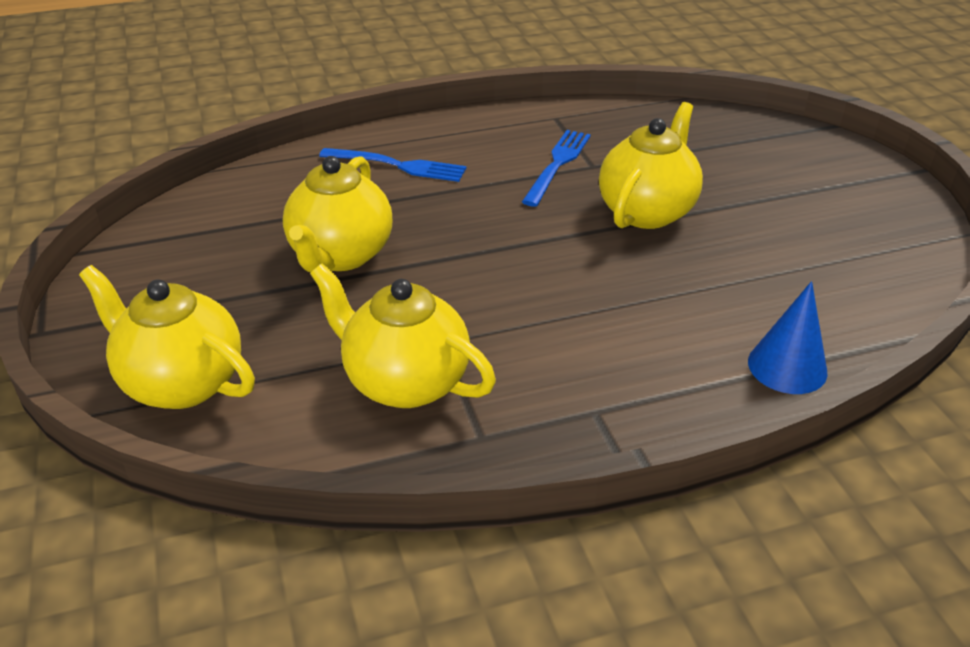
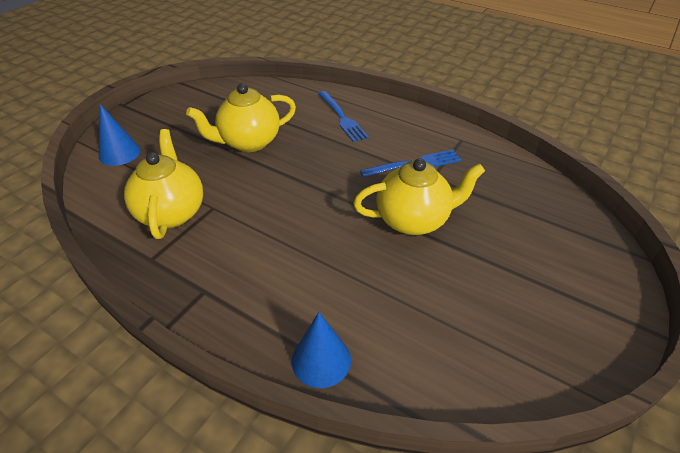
camera: 50 degrees right, 5 degrees up
(182, 383) = (119, 153): yellow teapot -> blue cone

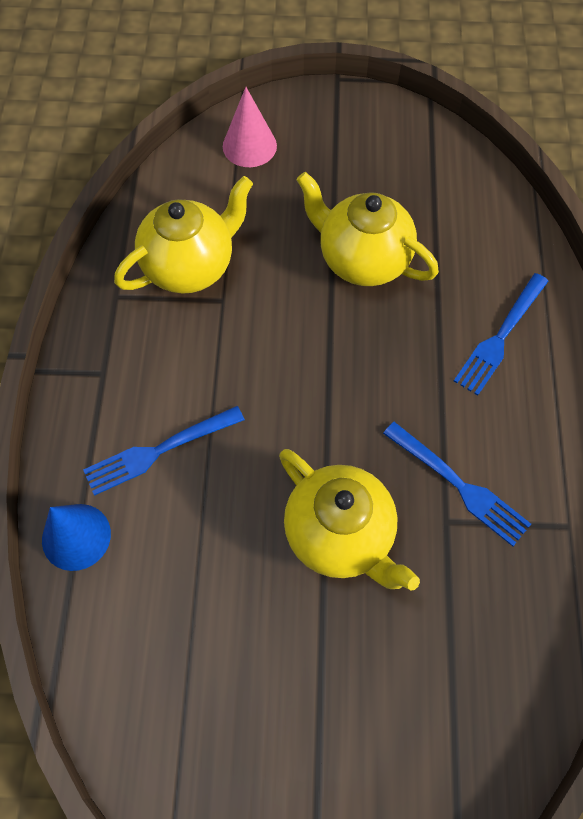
camera: 60 degrees right, 20 degrees up
(119, 153) = (249, 146): blue cone -> pink cone
(292, 282) = (159, 451): none -> blue fork

